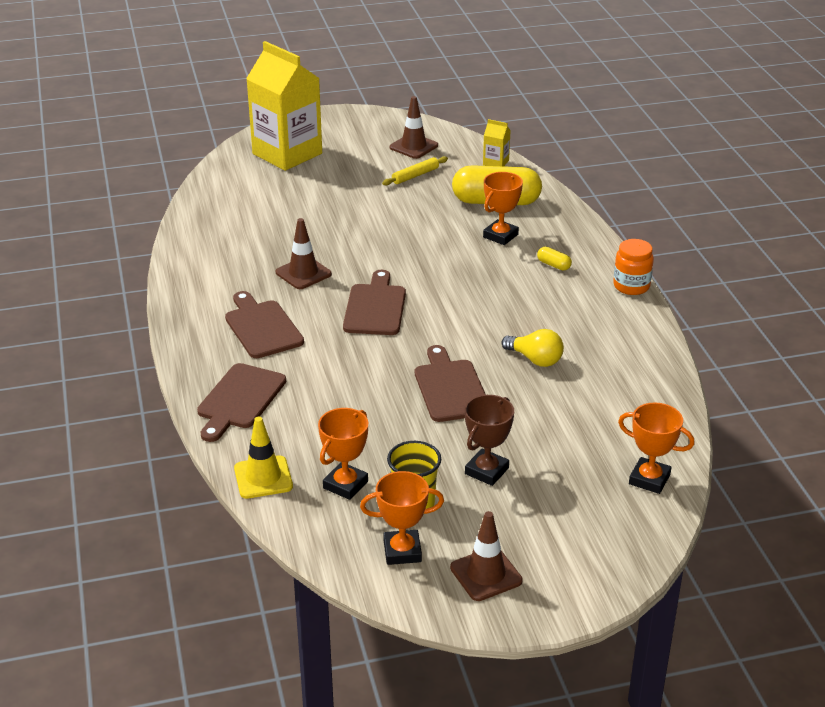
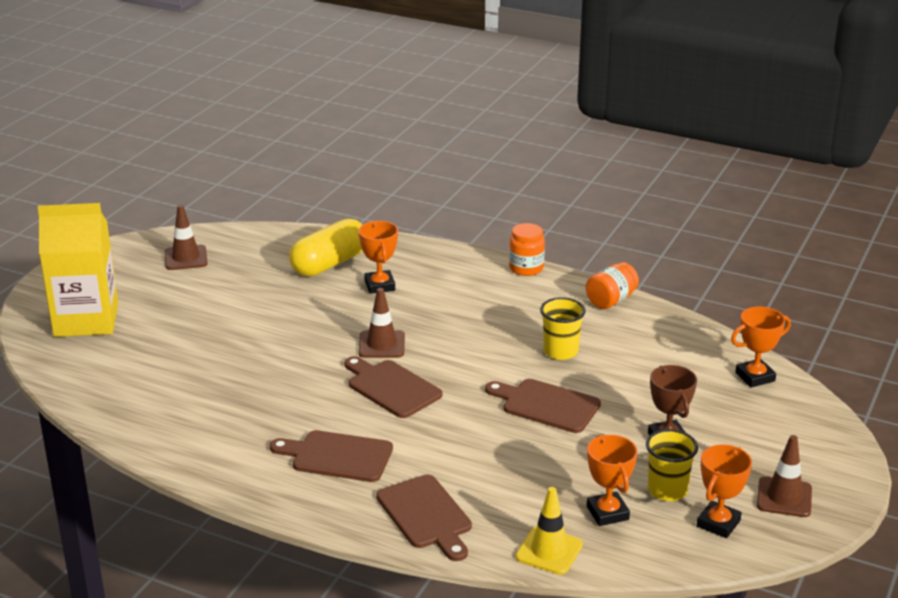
camera: 50 degrees left, 5 degrees down
(303, 273) = (289, 399): brown traffic cone -> brown traffic cone (381, 345)
(415, 175) = (231, 278): yellow rolling pin -> none
(496, 162) = (274, 236): yellow carton -> none
(535, 359) = (560, 351): yellow light bulb -> yellow cup
(553, 265) = (453, 284): yellow capsule -> none
(650, 349) = (611, 300): none -> orange jar

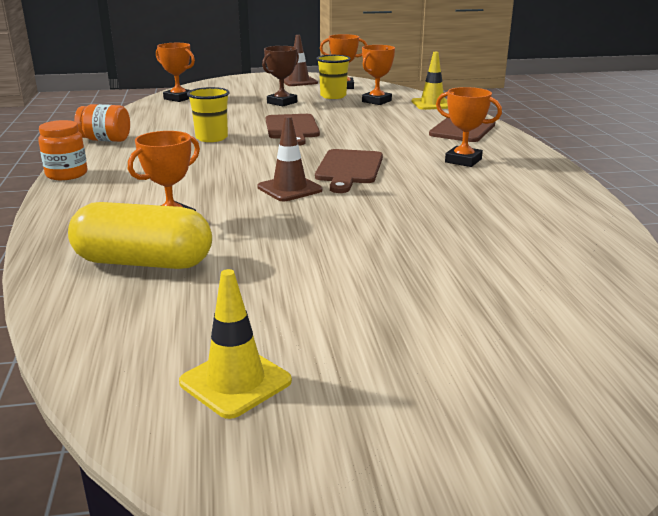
camera: 125 degrees left, 5 degrees down
(86, 320) = (522, 376): yellow carton -> none
(186, 258) = (235, 382): brown traffic cone -> yellow traffic cone
(337, 456) = (463, 161): brown cutting board -> orange trophy

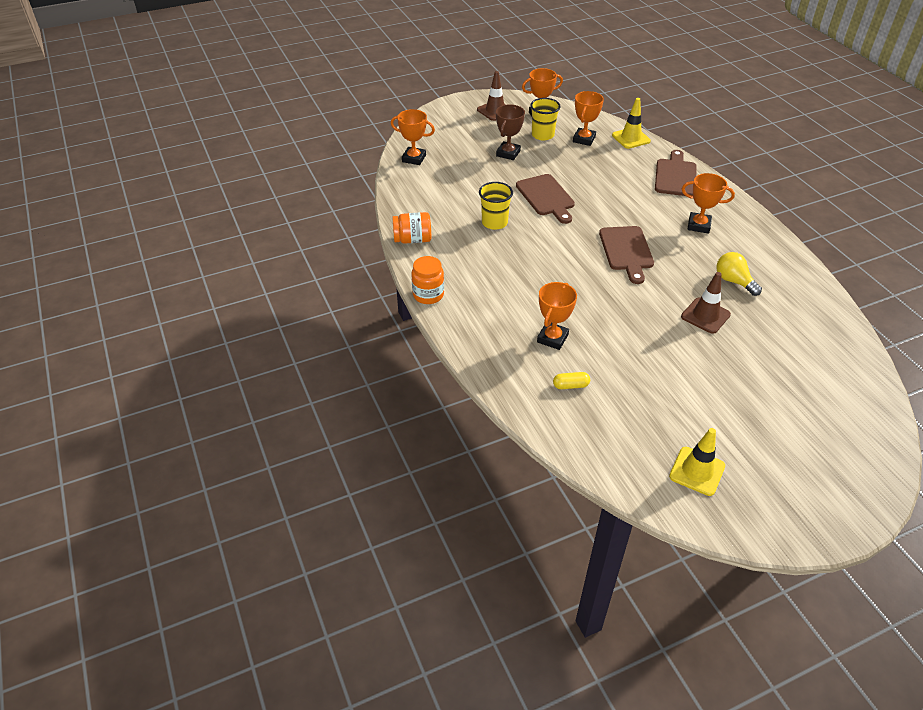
camera: 15 degrees left, 20 degrees up
(143, 262) = (570, 385): yellow capsule -> yellow capsule, size x0.40
(289, 189) = (602, 285): brown traffic cone -> brown traffic cone (705, 315)
(475, 204) = (733, 281): none -> yellow light bulb

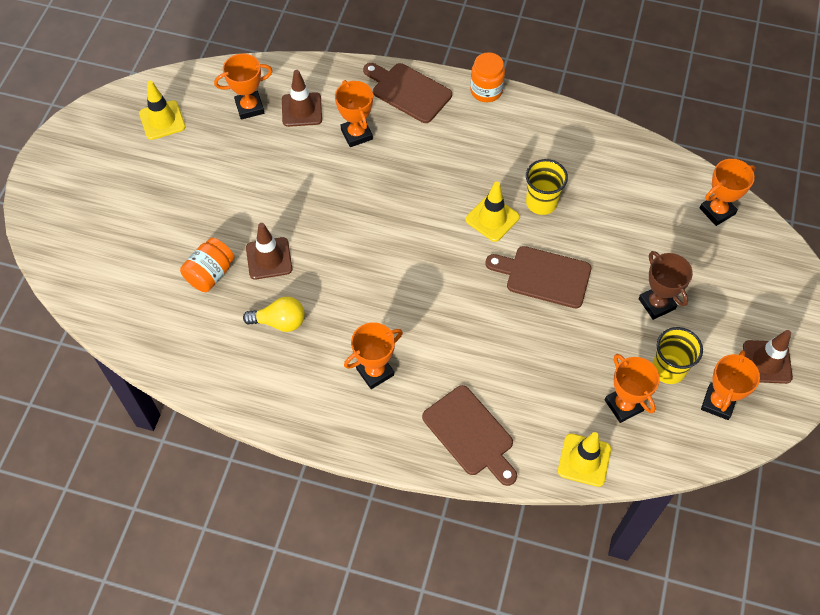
camera: 130 degrees right, 15 degrees up
(412, 239) = (572, 125): orange jar -> orange jar (210, 274)
(534, 236) = (492, 218): none -> yellow traffic cone
(570, 385) = (301, 110): yellow capsule -> brown traffic cone
(610, 420) = (249, 107): none -> orange trophy
(626, 251) = (401, 274): brown cutting board -> brown cutting board (408, 91)

